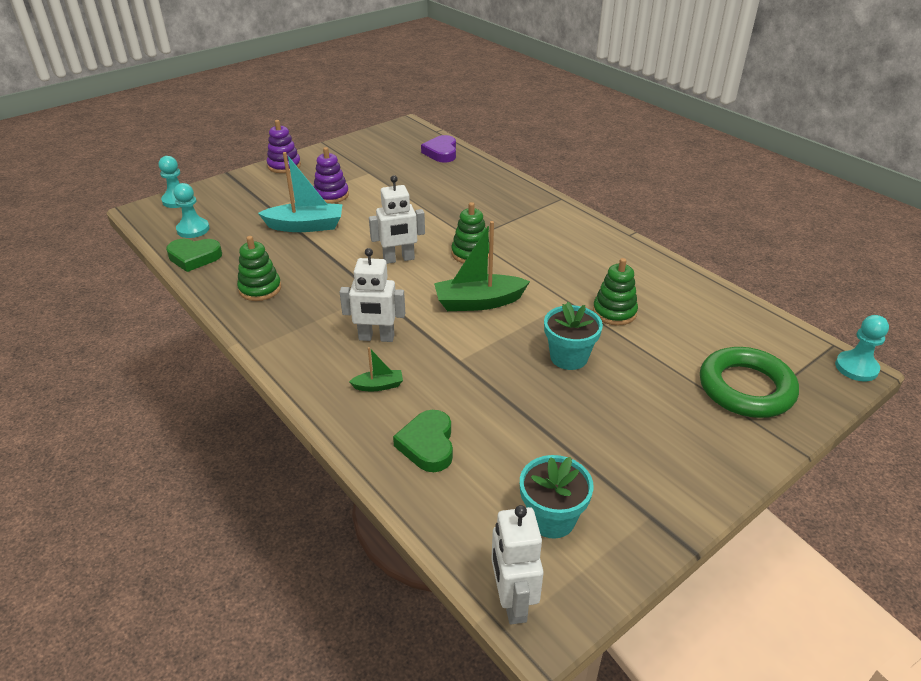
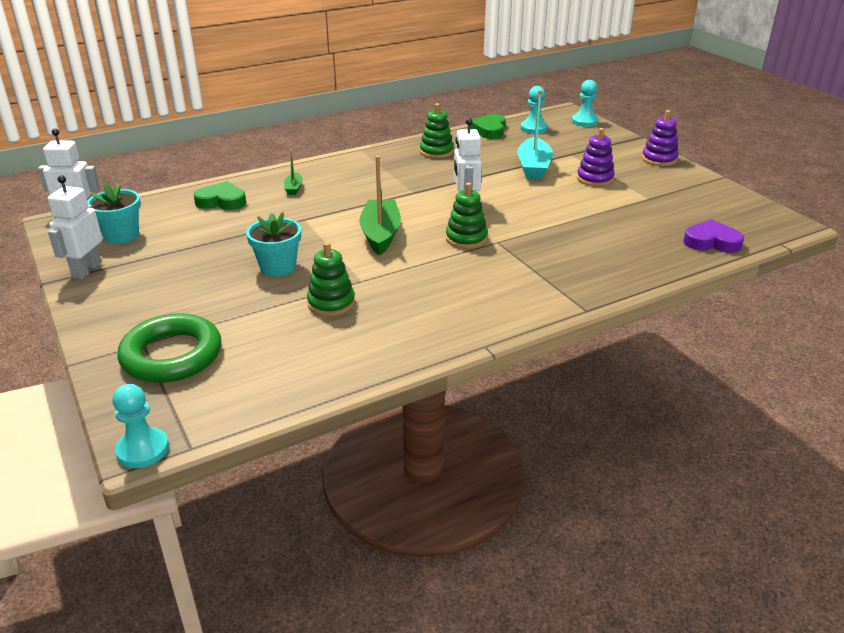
camera: 100 degrees right, 5 degrees down
(376, 338) = (351, 190): white robot -> white robot (86, 270)

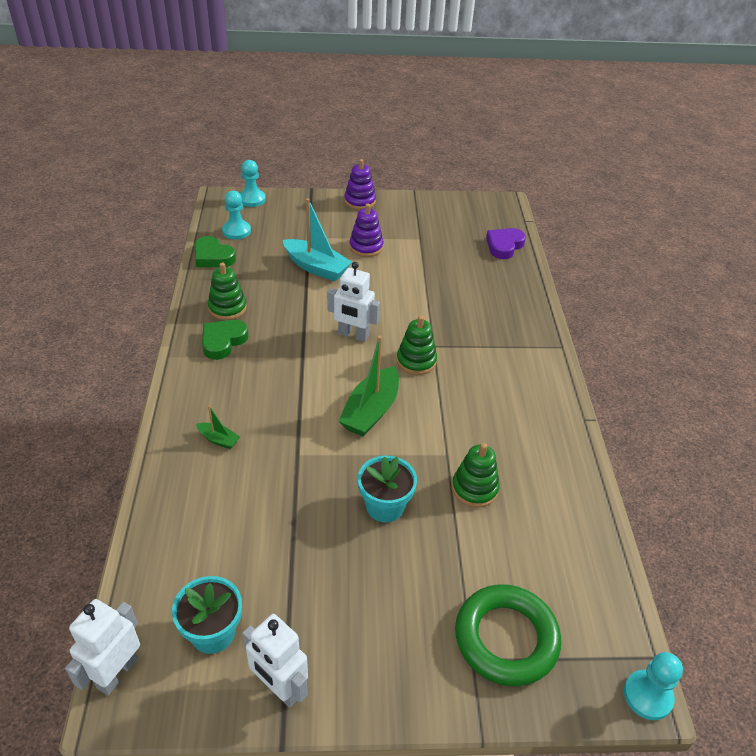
camera: 65 degrees left, 10 degrees up
(222, 201) = (198, 511): green heart -> green heart (223, 341)
(380, 234) = (371, 411): green boat -> green boat turned 90 degrees counterclockwise

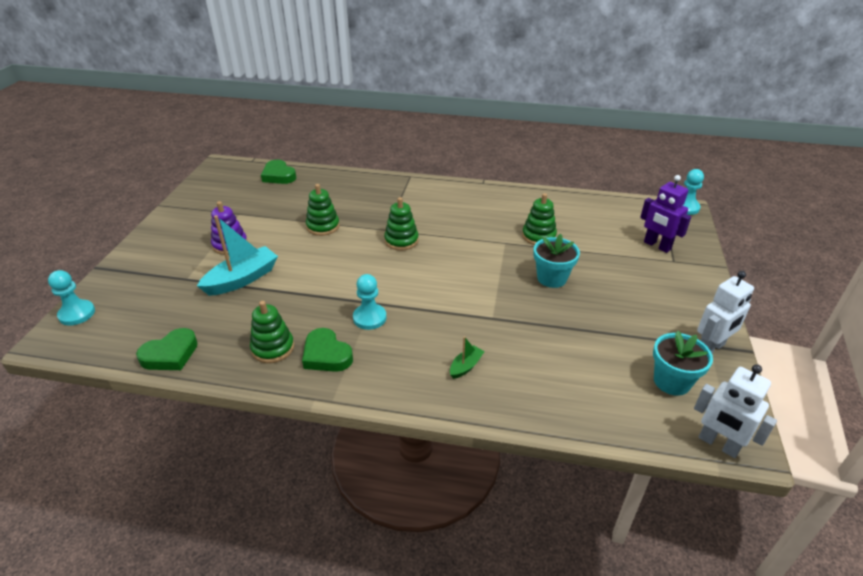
camera: 75 degrees left, 5 degrees down
(236, 231) = (133, 331): turquoise pawn -> turquoise pawn (369, 318)
(353, 335) = (355, 269): white robot -> none
(360, 201) = (150, 238): purple stacking toy -> none
(371, 411) = (452, 271): green boat -> none
(420, 298) = (323, 226): none -> green stacking toy
(504, 246) = (278, 176): purple heart -> green heart
(506, 638) = (657, 246): green ring -> purple robot

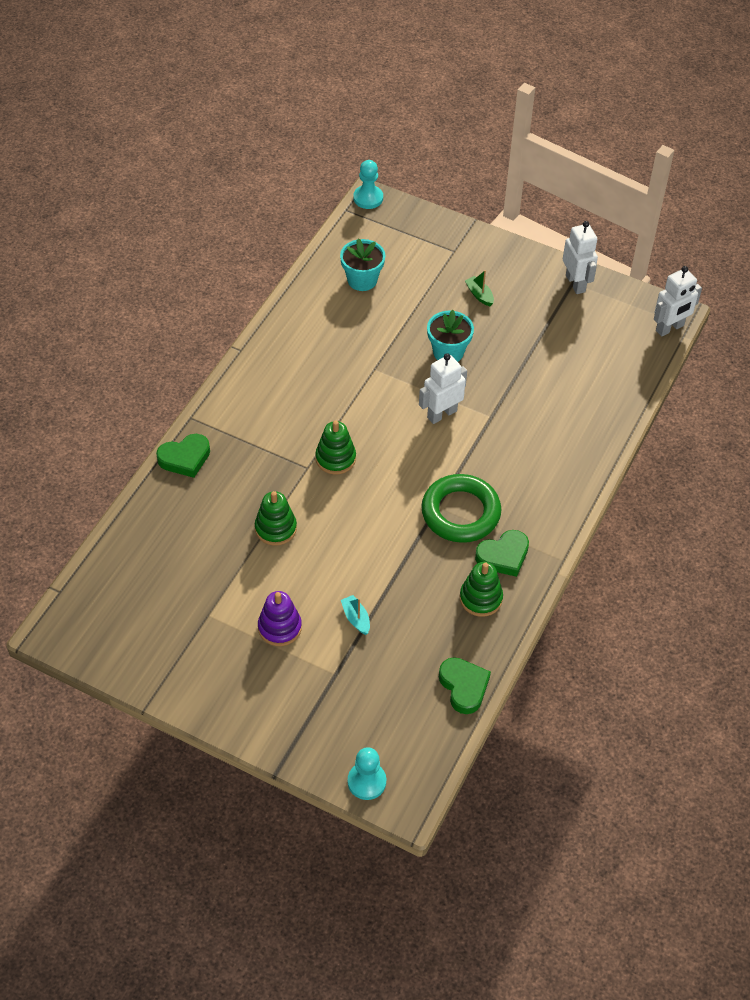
camera: 75 degrees left, 15 degrees up
(242, 279) = (356, 618): turquoise boat -> turquoise boat, size x0.49
(278, 176) = (123, 562): green heart -> green heart (185, 458)
(369, 318) = (460, 512): turquoise pawn -> green ring
(466, 366) = (549, 454): green boat -> green boat (479, 295)
(478, 287) = (441, 414): none -> white robot
(538, 236) = (373, 337): green stacking toy -> none
(657, 246) = (425, 251): purple robot -> none
(672, 381) = (604, 325): turquoise flower pot -> turquoise flower pot (362, 280)

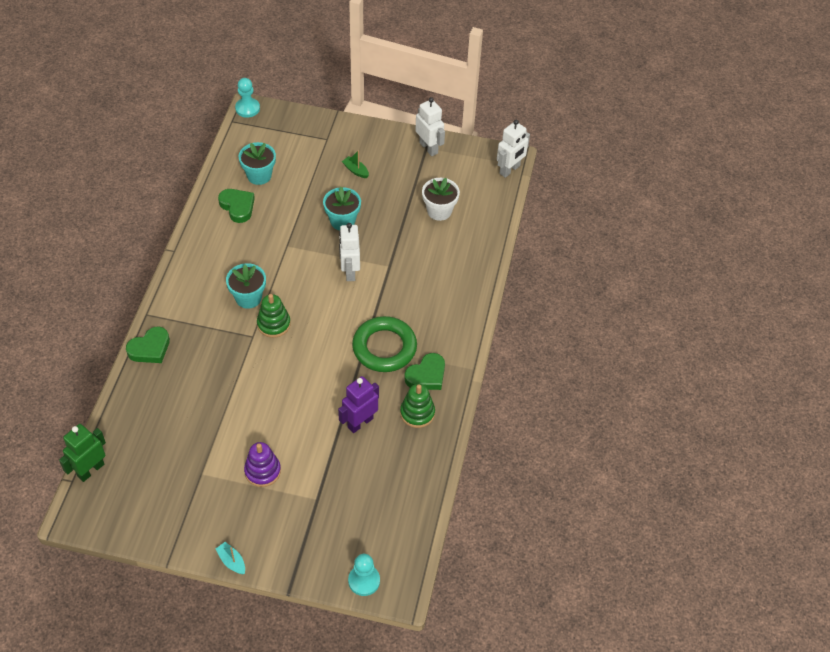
camera: 15 degrees left, 0 degrees up
(83, 583) = (90, 470): none -> green robot
(275, 528) = (239, 391): green stacking toy -> none
(313, 421) = (248, 298): none -> turquoise flower pot
(356, 618) = (322, 450): turquoise boat -> turquoise boat (232, 561)
(409, 595) = (360, 422): none -> purple robot
(441, 414) = (350, 271): white robot -> white robot turned 45 degrees counterclockwise
(464, 687) = (421, 487): green heart -> green heart (237, 207)
(569, 362) = (439, 211): none -> white flower pot

